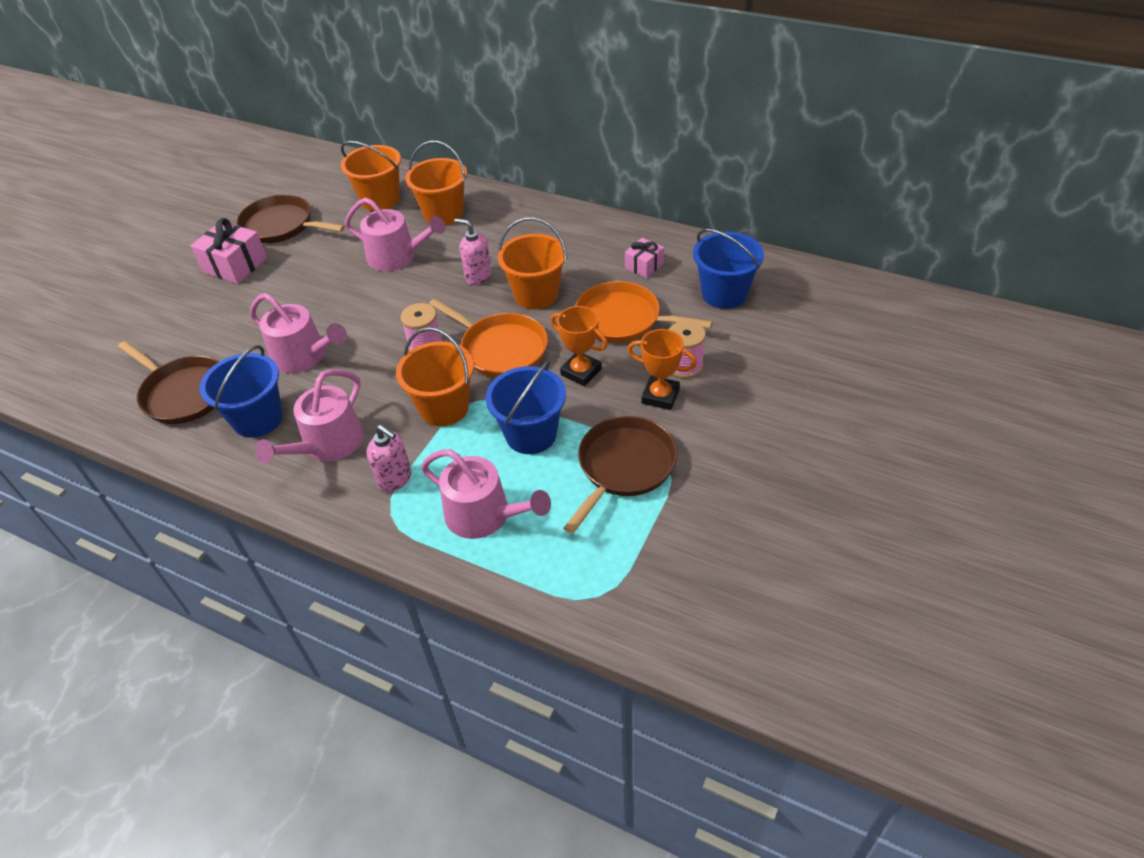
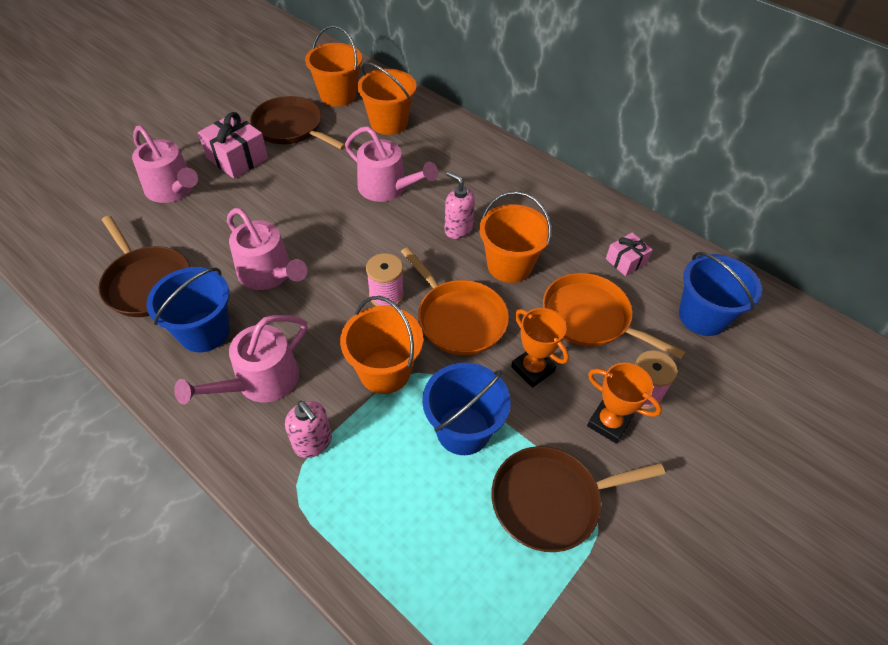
camera: 10 degrees right, 5 degrees up
(443, 214) = (443, 152): orange bucket -> orange bucket (338, 95)
(484, 515) = (390, 517): pink watering can -> pink watering can (173, 189)
(624, 467) = (550, 501): brown pan -> brown pan turned 150 degrees counterclockwise

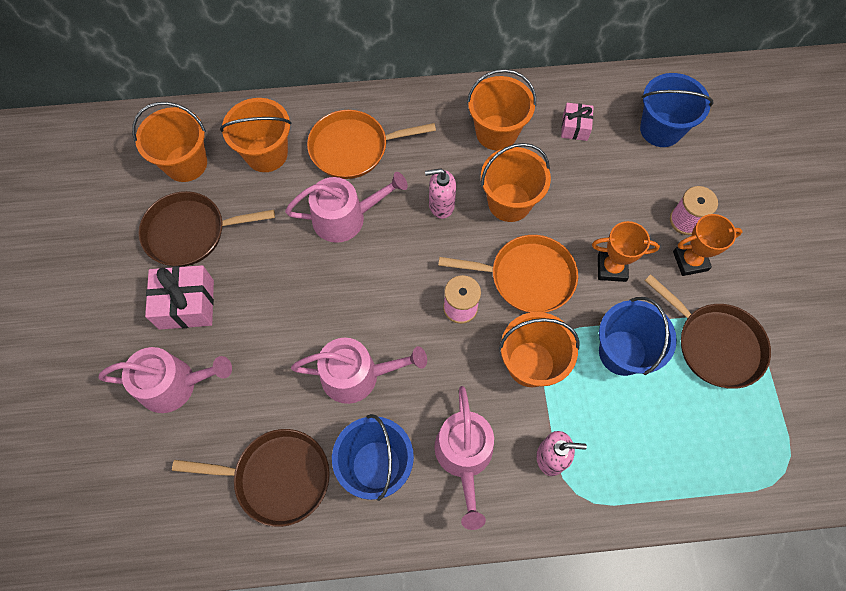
camera: 45 degrees left, 15 degrees up
(550, 501) = (715, 344): brown pan -> brown pan turned 75 degrees counterclockwise
(558, 220) = (496, 132): none -> orange bucket
(590, 318) = (602, 195): orange pan -> orange pan (353, 148)

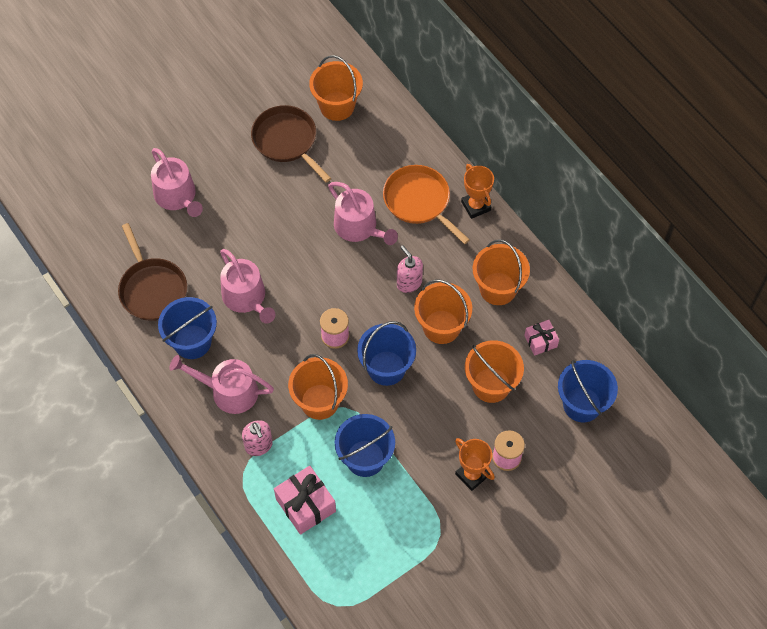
camera: 60 degrees right, 5 degrees down
(186, 304) = (235, 170): pink gift -> pink gift (306, 505)
(266, 154) = (377, 150): orange bucket -> orange bucket (491, 385)
(464, 456) = (229, 391): pink watering can -> pink watering can turned 45 degrees clockwise
(527, 277) = (386, 368): orange pan -> blue bucket
(611, 268) = (430, 421): orange trophy -> orange trophy (476, 206)
(715, 344) = (411, 520): brown pan -> none

